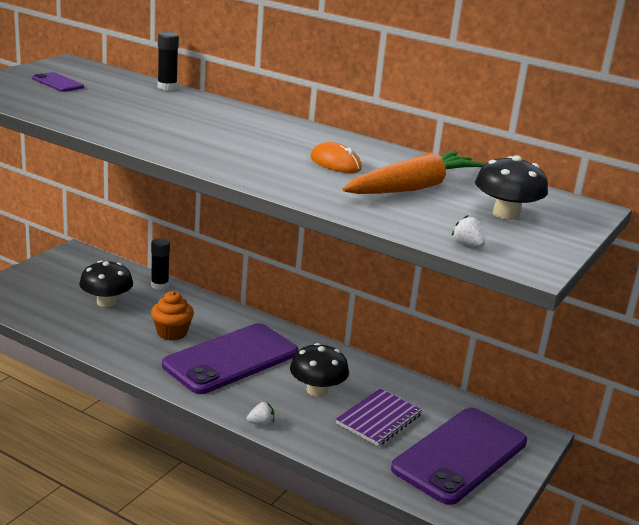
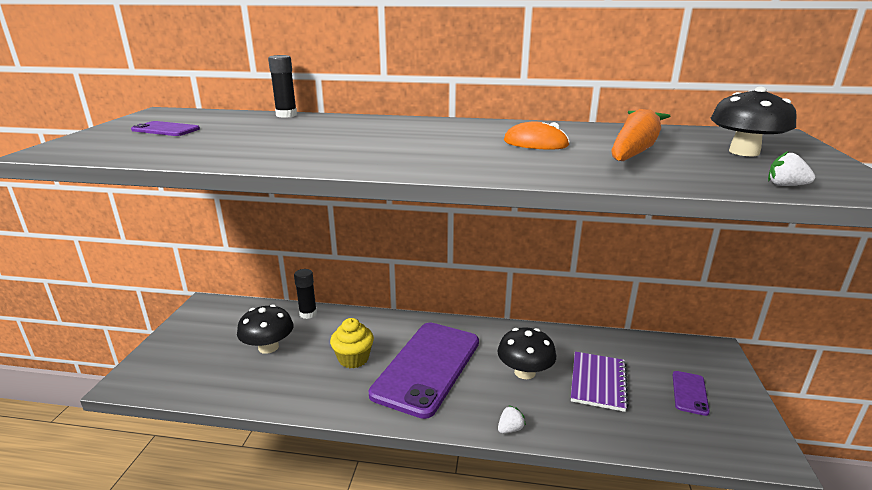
camera: 20 degrees left, 0 degrees up
(172, 333) = (353, 359): orange cupcake -> yellow cupcake
(460, 455) = (689, 393): purple phone -> purple phone, size x0.42

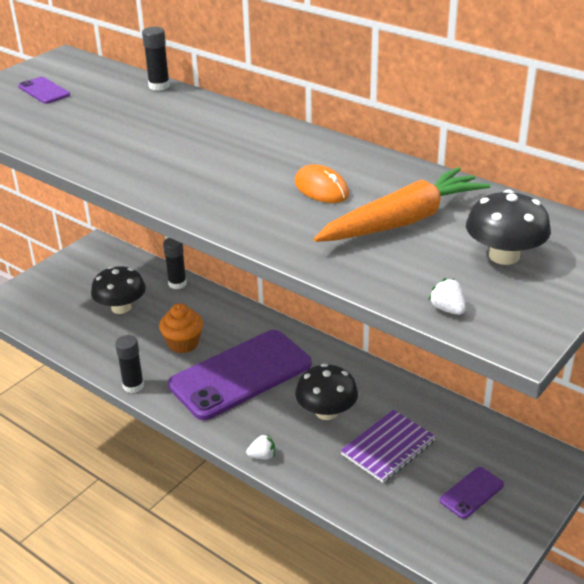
camera: 30 degrees right, 10 degrees up
(335, 411) = (133, 386): none -> black glue stick
(353, 359) = (183, 343): yellow cupcake -> orange cupcake

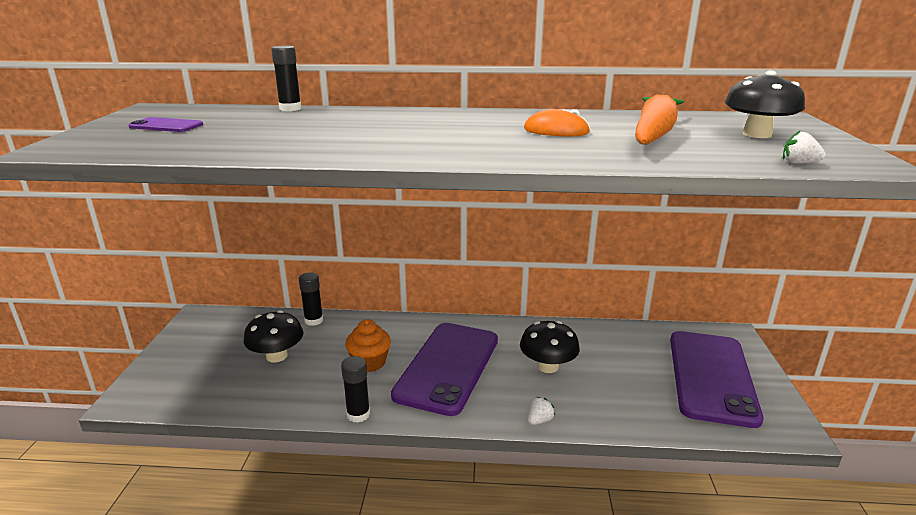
camera: 35 degrees left, 10 degrees down
(388, 448) = (621, 372): purple notebook -> none
(471, 493) = (711, 377): purple phone -> purple phone, size x2.40

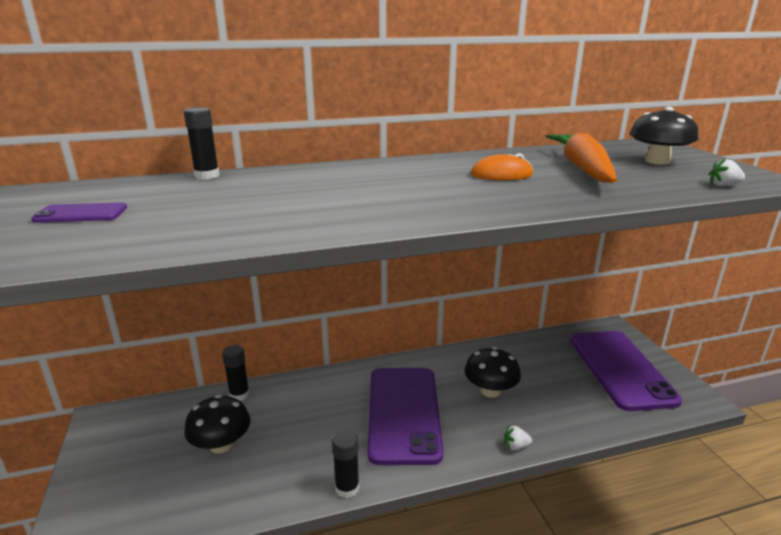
camera: 20 degrees left, 0 degrees up
(369, 362) = (325, 428): orange cupcake -> none
(539, 420) = (516, 446): white strawberry -> white strawberry turned 120 degrees counterclockwise

